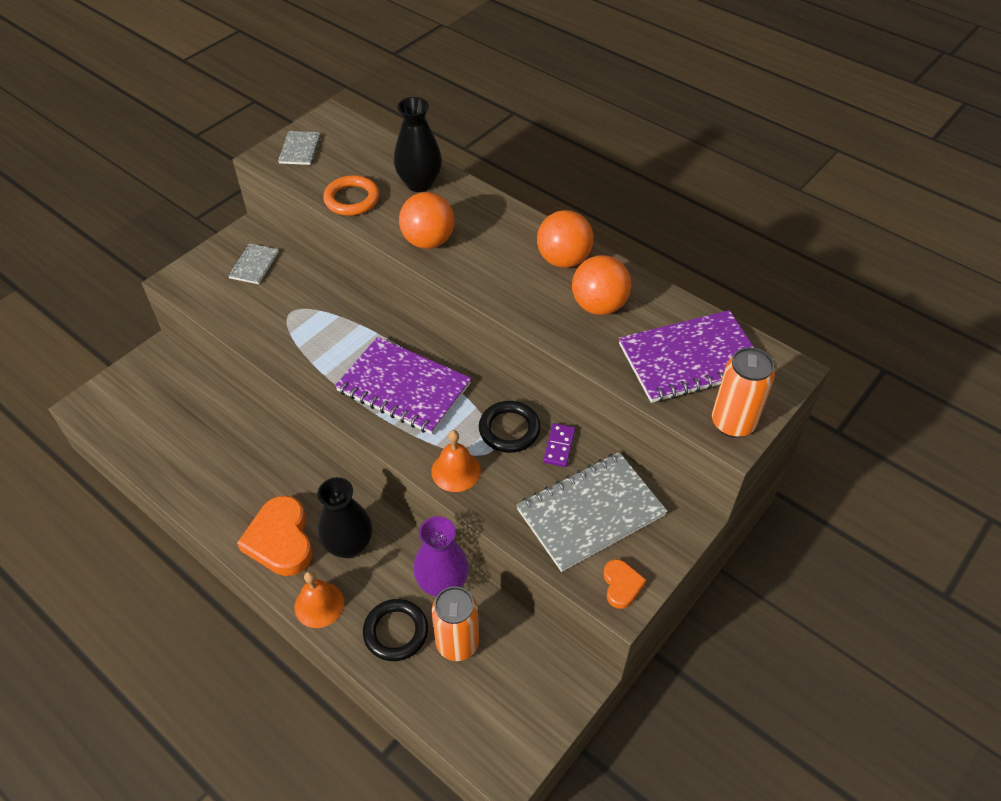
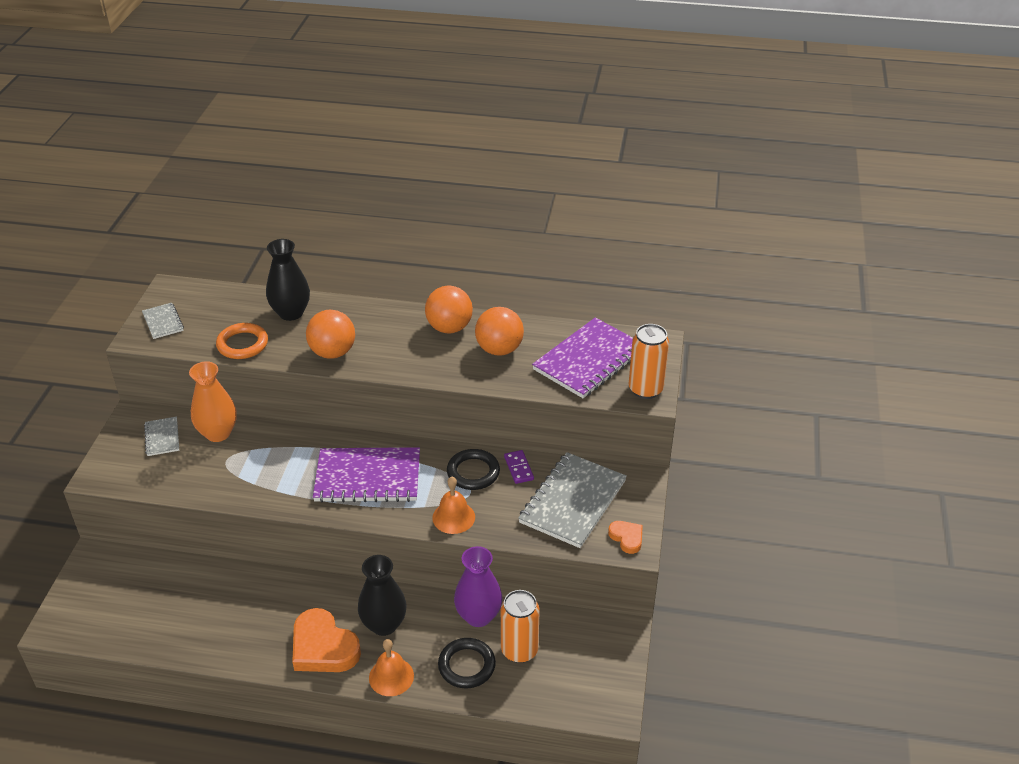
camera: 30 degrees left, 10 degrees down
(303, 281) = (218, 433): none -> orange vase

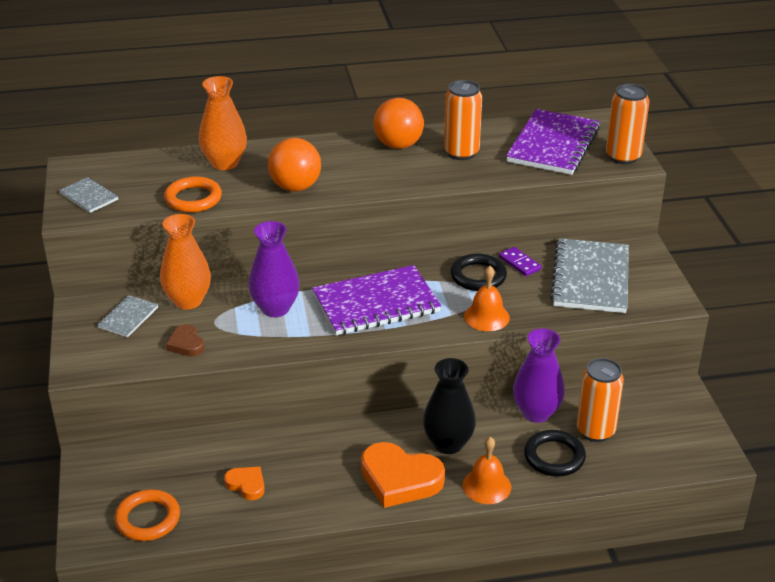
camera: 20 degrees left, 5 degrees down
(107, 622) = (148, 519): none -> orange ring
(162, 437) = (128, 318): grey notebook -> grey notebook turned 60 degrees clockwise
(191, 476) = (186, 344): none -> brown heart
(282, 460) = (275, 308): none -> purple vase
(291, 313) = (225, 163): black vase -> orange vase
(499, 349) = (461, 153): orange ball -> orange can
(627, 538) = (661, 295): orange heart -> orange heart (246, 485)

